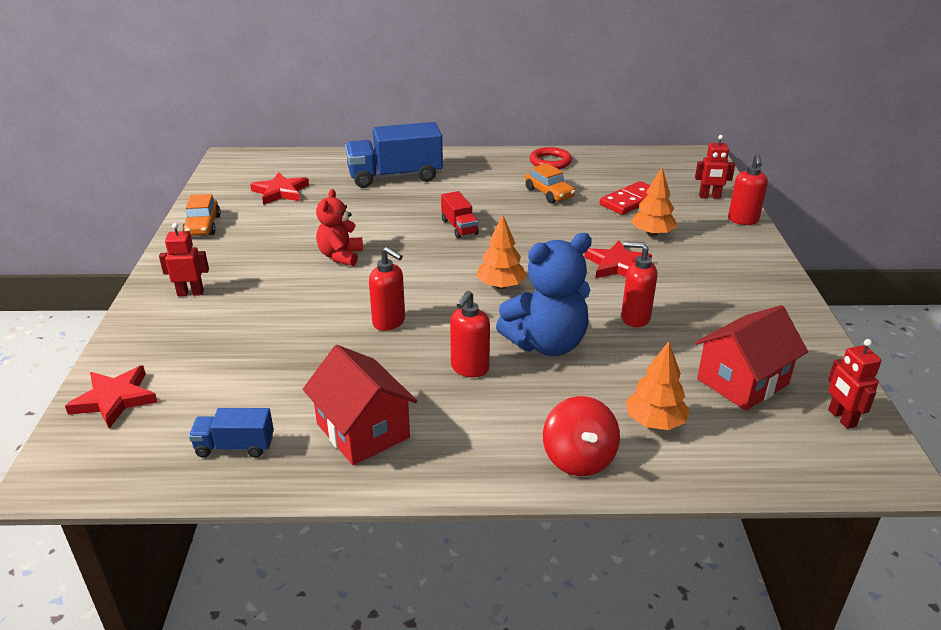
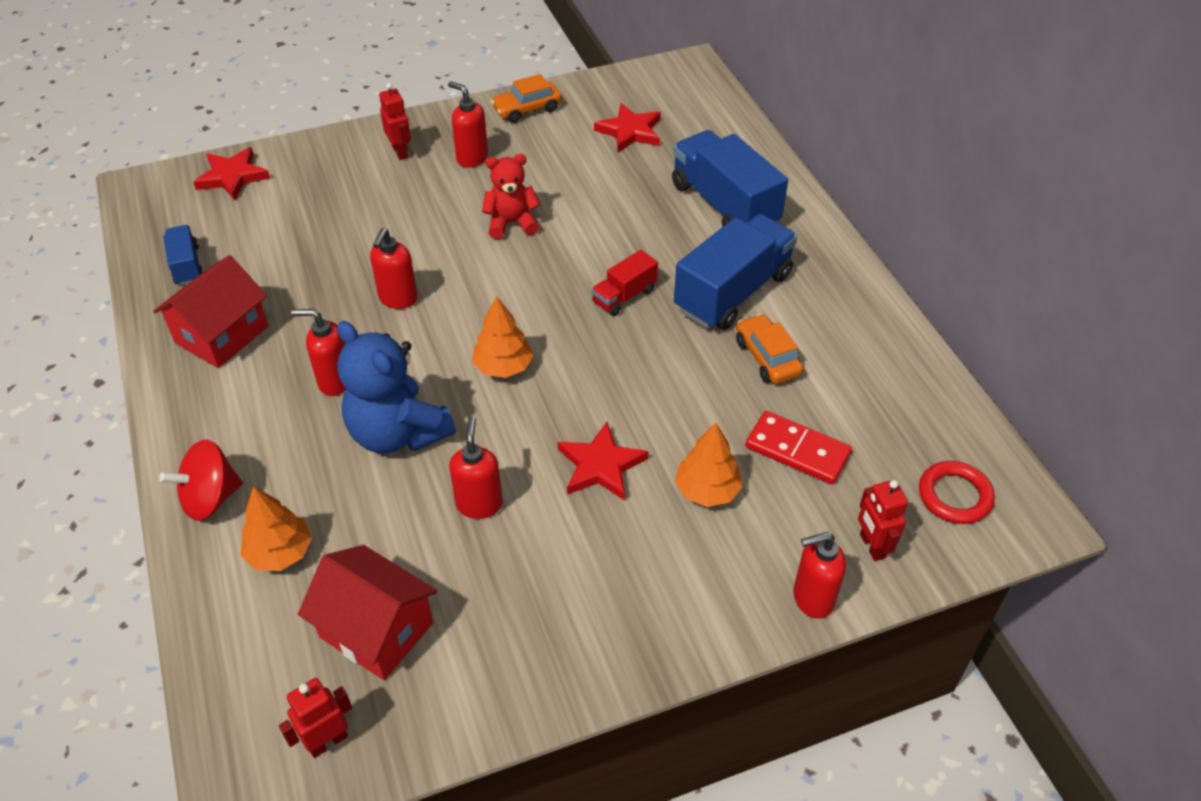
camera: 70 degrees right, 15 degrees up
(239, 260) = (472, 158): none -> red soap dispenser
(483, 191) = (733, 292): none -> blue truck
(549, 193) = (767, 357): orange car -> orange car turned 120 degrees clockwise
(550, 162) = (871, 337): red ring -> red ring (954, 496)

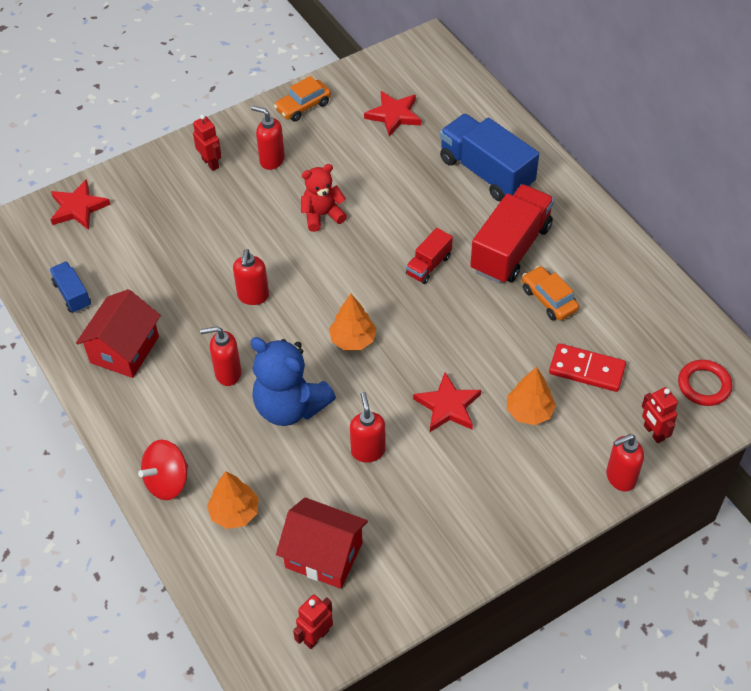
camera: 10 degrees left, 5 degrees up
(733, 292) = (510, 249): blue truck -> red truck

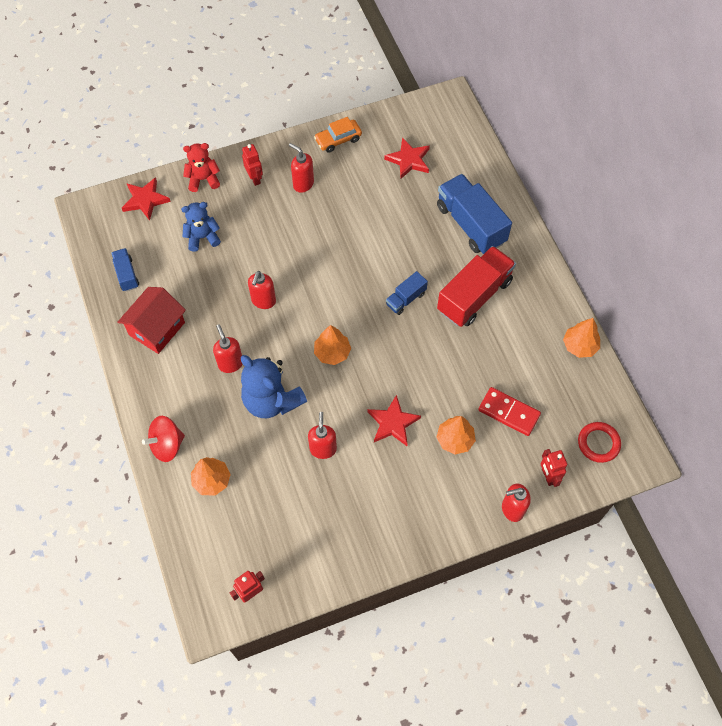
camera: 10 degrees right, 10 degrees up
(160, 238) = (202, 237): none -> blue teddy bear
(227, 373) = (230, 363): red soap dispenser -> red soap dispenser turned 60 degrees clockwise
(322, 215) = (332, 240): red teddy bear -> red teddy bear (203, 179)
(324, 555) = (271, 528): red house -> none
(428, 265) = (406, 299): red truck -> blue truck
(549, 299) = (493, 346): orange car -> none
(651, 282) = (579, 346): none -> orange tree

